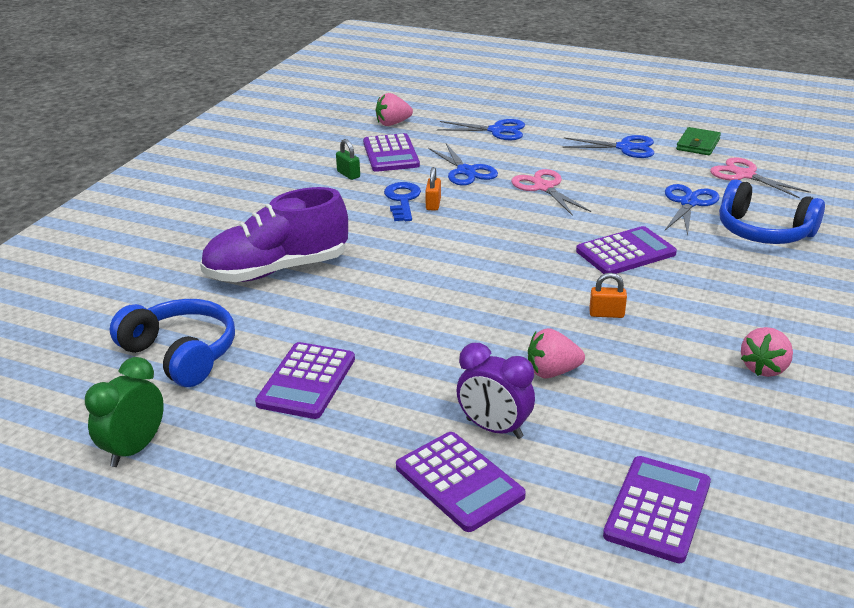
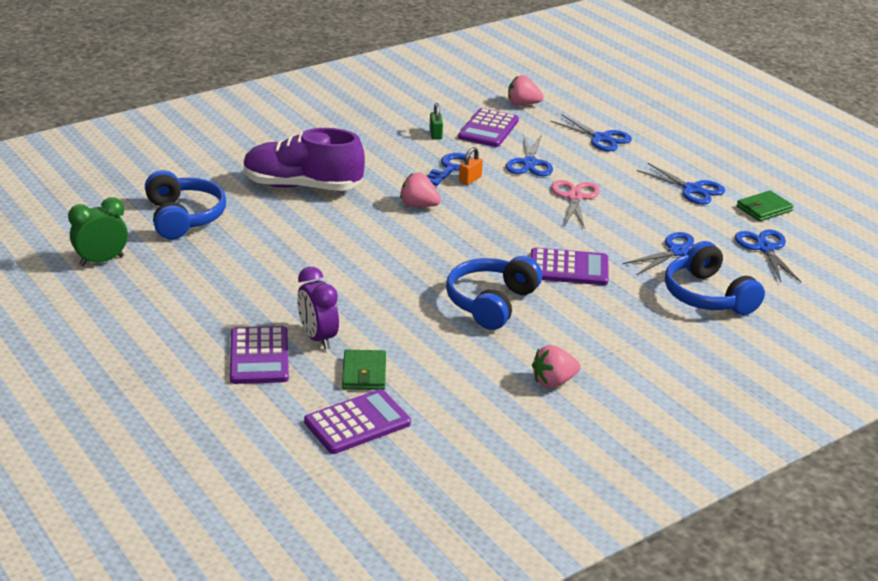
camera: 30 degrees right, 0 degrees up
(307, 381) = (239, 264): purple calculator -> none
(552, 372) = (400, 322): pink strawberry -> pink strawberry (419, 205)
(590, 446) = (364, 373): none -> green wallet
(606, 314) = (491, 303): orange padlock -> blue headphones
(744, 175) = (765, 248): pink scissors -> blue scissors

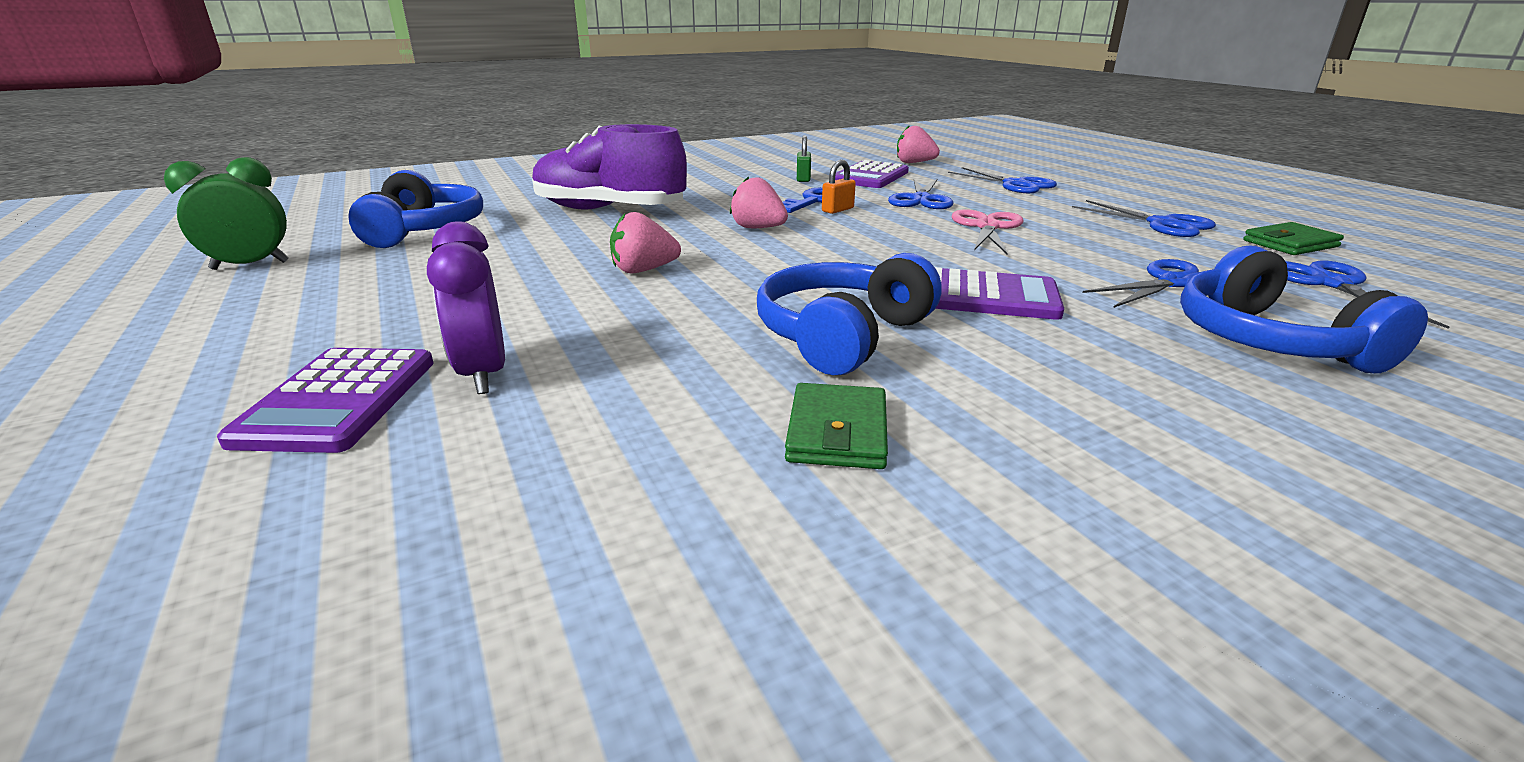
camera: 10 degrees right, 5 degrees down
(357, 423) = (419, 568): purple calculator -> none
(364, 373) = (526, 444): green wallet -> green wallet (837, 432)
(553, 382) = (972, 488): pink strawberry -> pink strawberry (643, 270)

